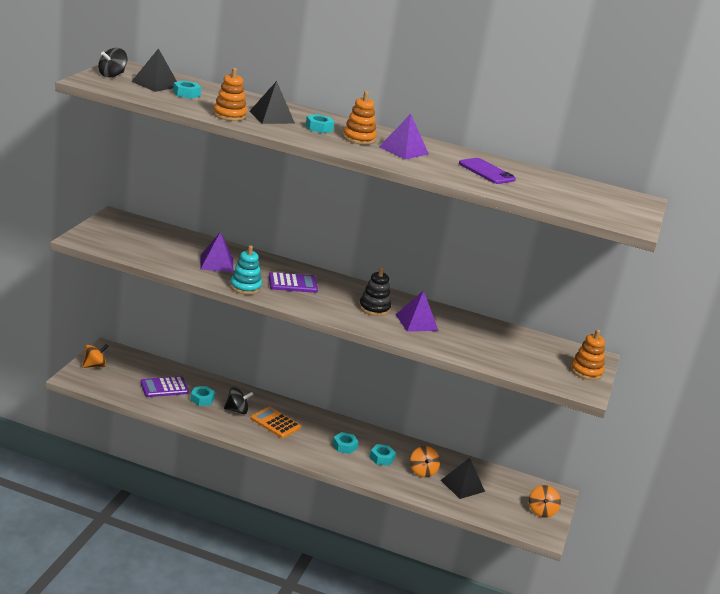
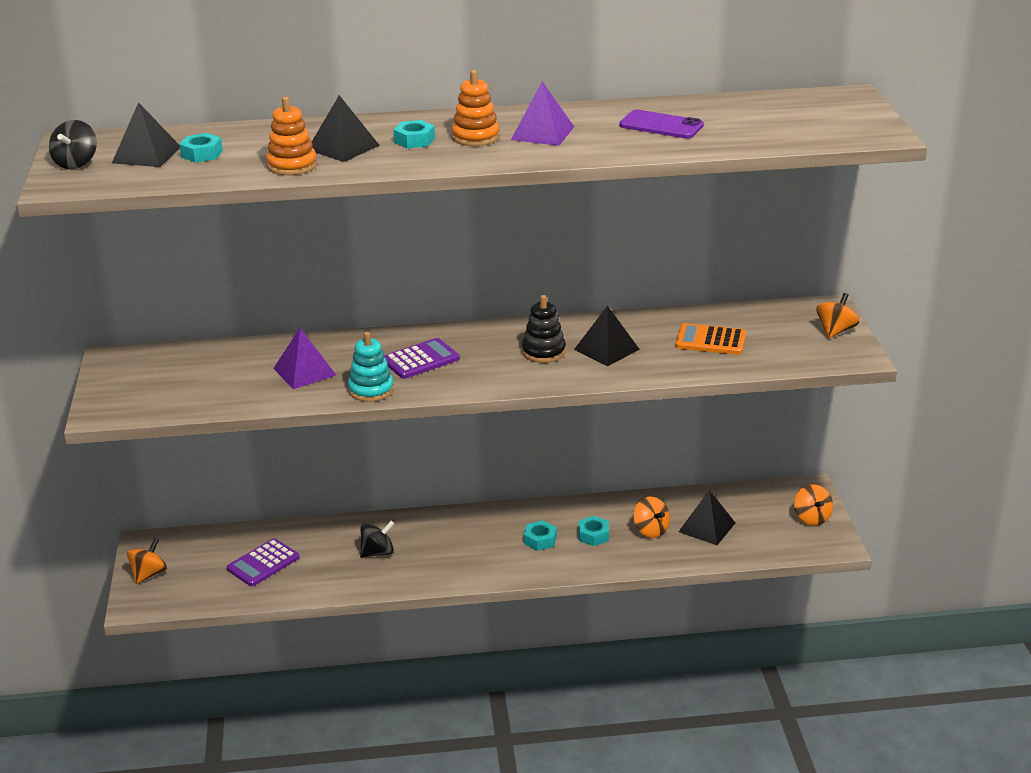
camera: 20 degrees left, 5 degrees up
(202, 399) = (323, 557): turquoise nut -> none
(275, 423) = (437, 548): orange calculator -> orange calculator (710, 340)
(416, 322) = (606, 349): purple pyramid -> black pyramid
(586, 371) = (835, 331): orange stacking toy -> orange spinning top

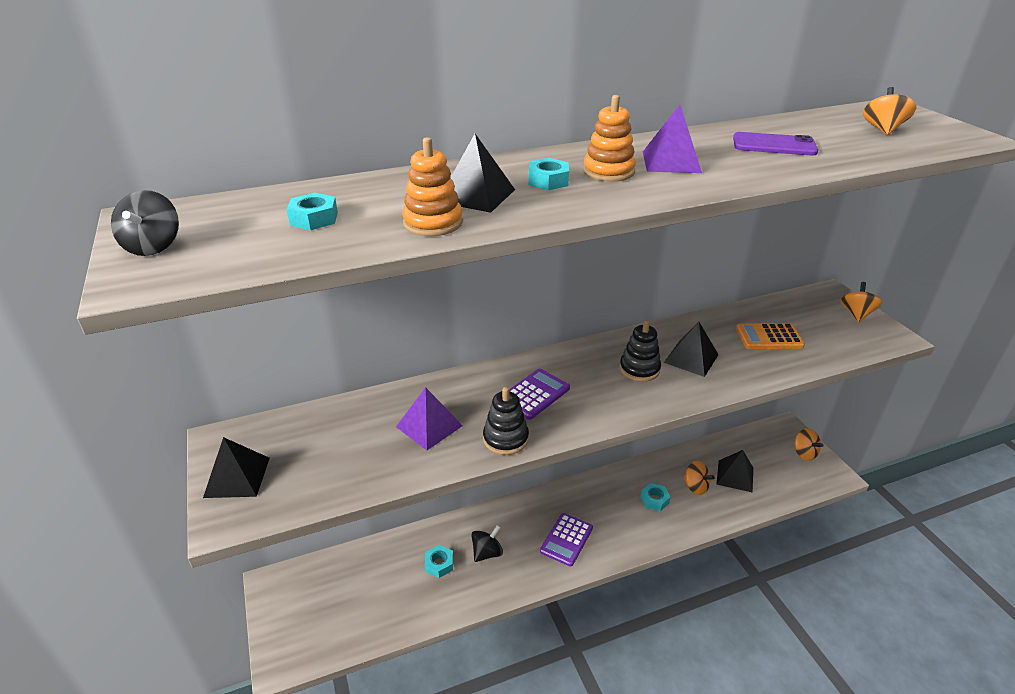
camera: 15 degrees left, 5 degrees up
(146, 155) = (244, 226): black pyramid -> black pyramid (237, 477)
(149, 574) = (284, 621): orange spinning top -> orange spinning top (882, 129)
(263, 563) = (389, 585): purple calculator -> purple calculator (566, 539)
(371, 390) = (505, 439): turquoise stacking toy -> black stacking toy
(540, 540) = (615, 513): turquoise nut -> turquoise nut (439, 564)

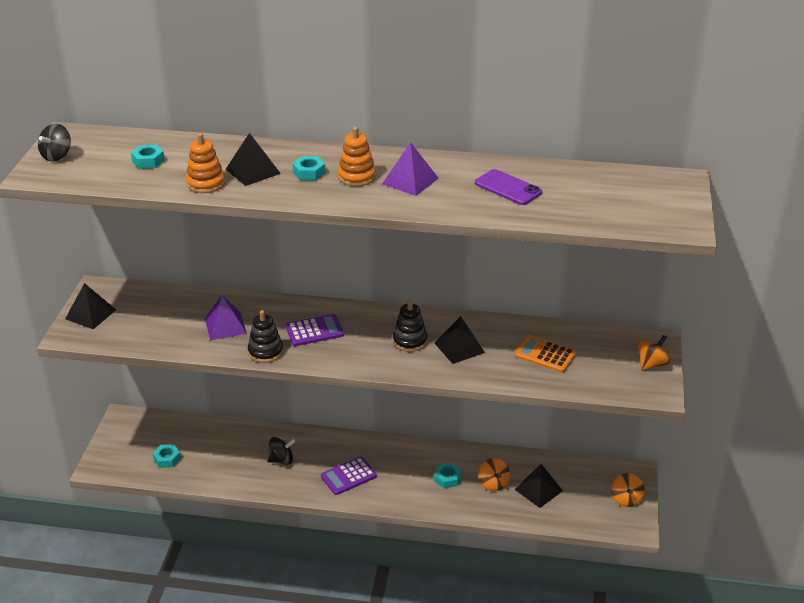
camera: 30 degrees right, 0 degrees up
(439, 564) = (241, 453): turquoise nut -> turquoise nut (167, 459)
(882, 129) = (622, 198): orange spinning top -> none

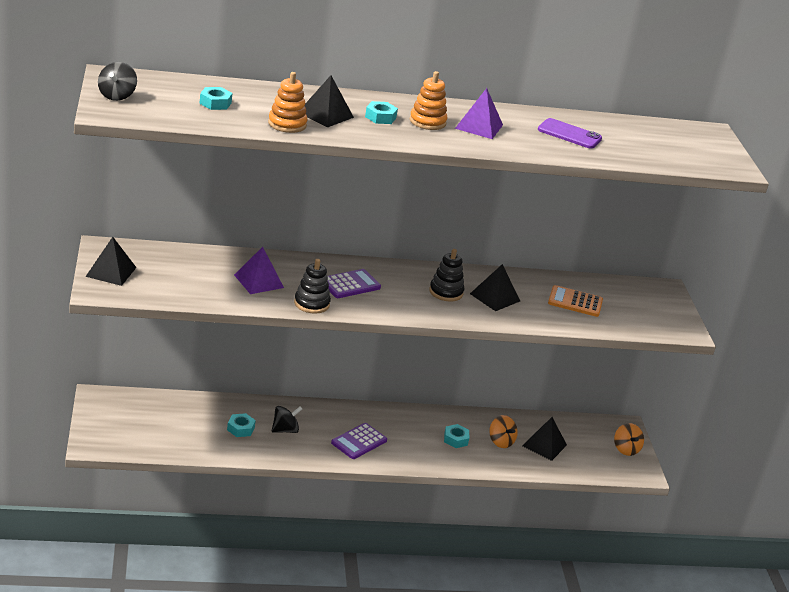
camera: 20 degrees left, 5 degrees down
(167, 459) = (164, 434): turquoise nut -> turquoise nut (240, 429)
(651, 364) = (670, 308): orange spinning top -> none

